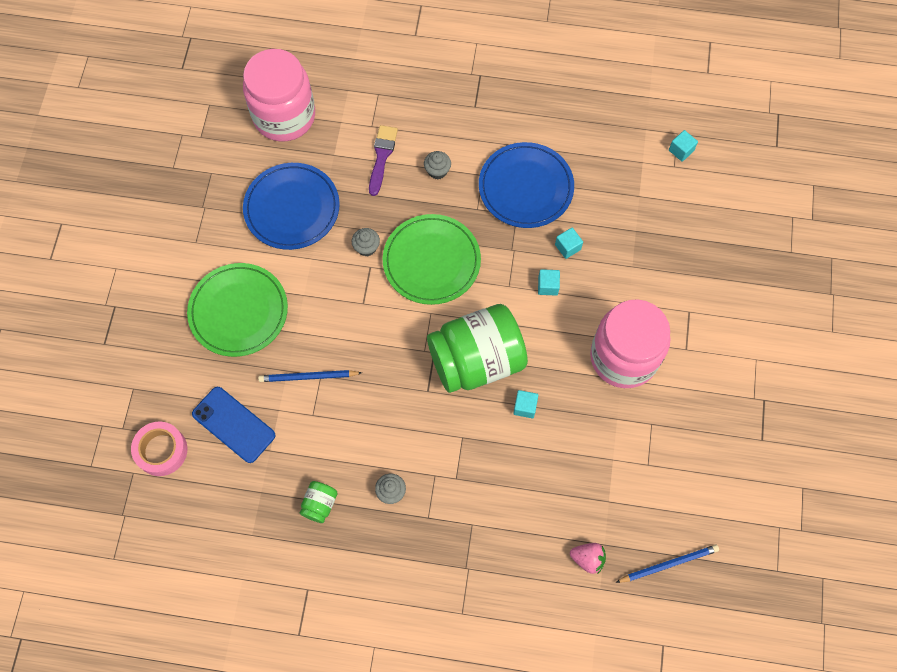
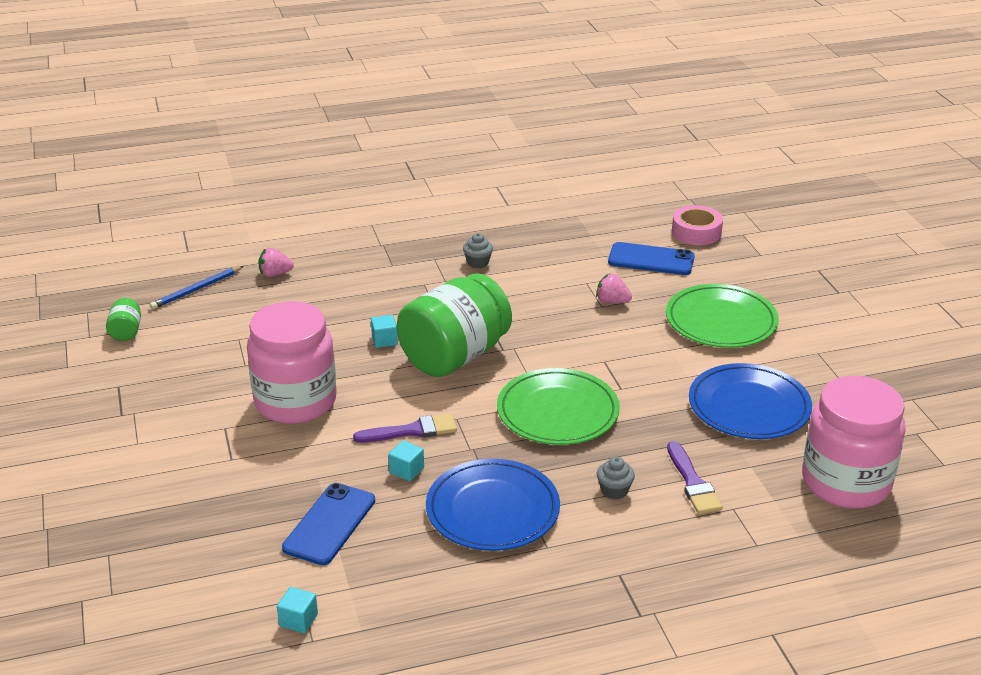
camera: 155 degrees right, 35 degrees down
(308, 377) = (612, 301): blue pencil -> pink strawberry
(320, 504) = (535, 241): green jar -> green jar (126, 331)
(366, 247) = (638, 401): grey cupcake -> none
(548, 286) = (411, 431): turquoise cube -> purple brush
(638, 219) = (329, 524): none -> blue phone

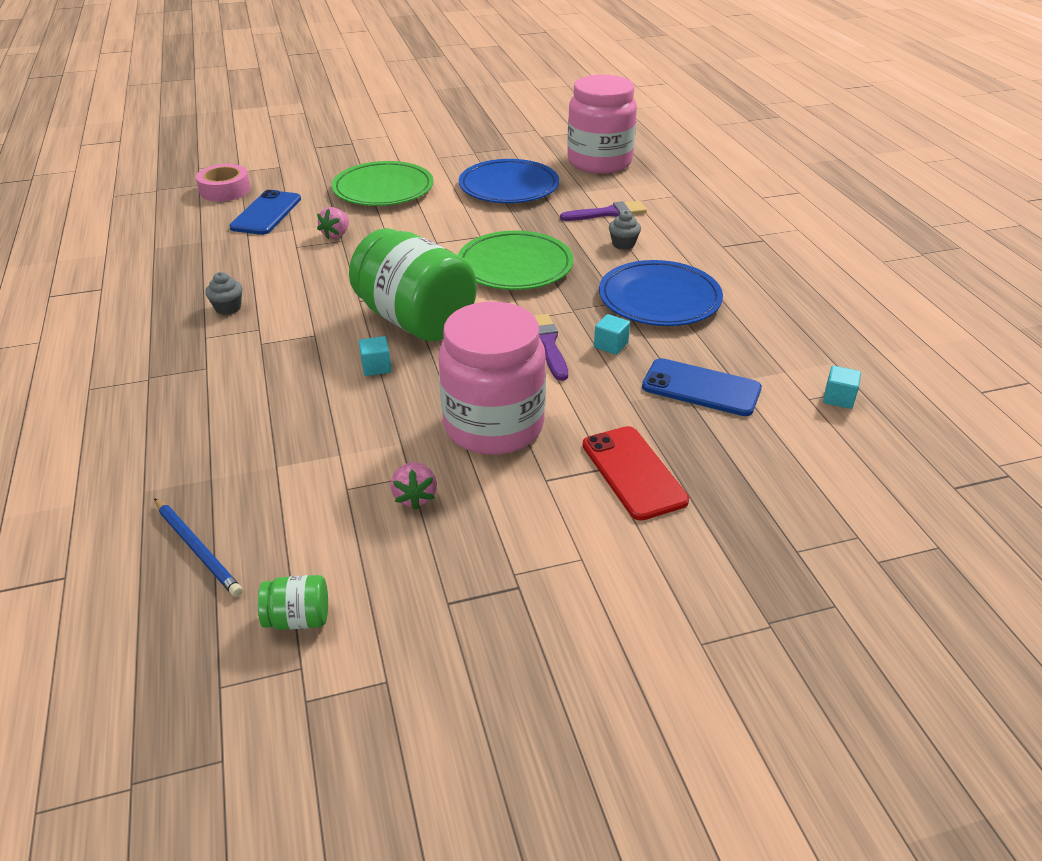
camera: 90 degrees left, 5 degrees up
(221, 473) = (633, 472): none -> red phone
(275, 274) = (185, 468): pink strawberry -> pink strawberry (415, 497)

